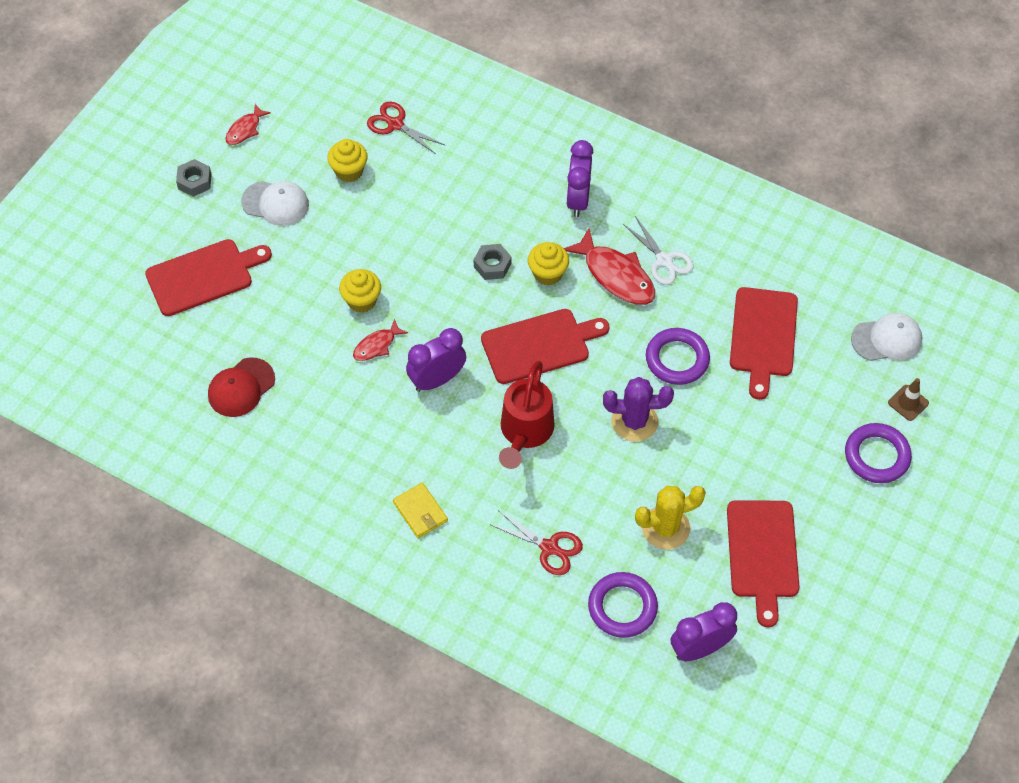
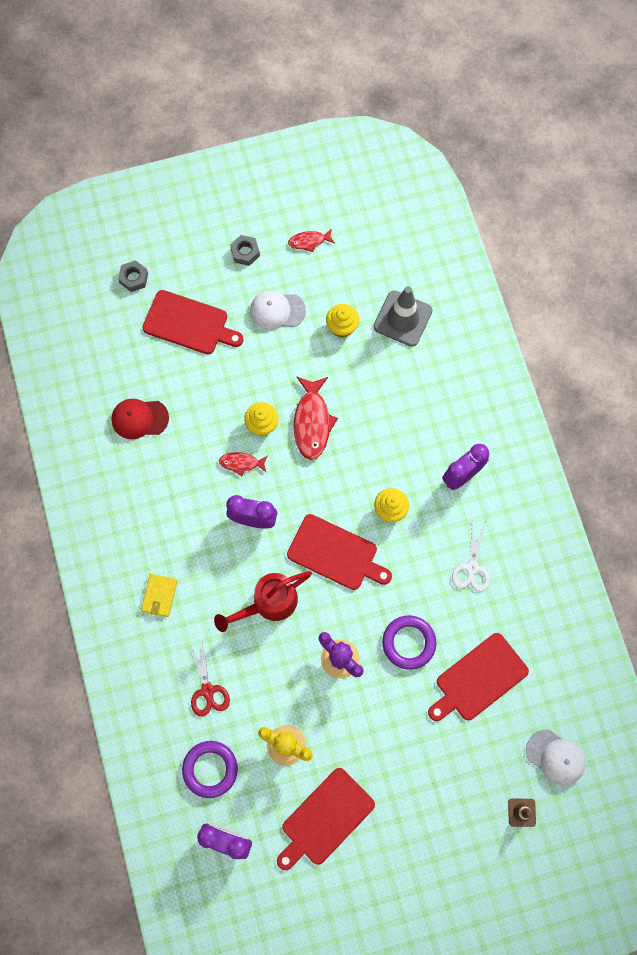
camera: 45 degrees right, 15 degrees up
(275, 203) = (277, 310): white cap -> white cap turned 120 degrees clockwise
(395, 124) = (402, 318): red scissors -> grey traffic cone
(492, 265) = (362, 472): grey nut -> grey nut (134, 278)
(615, 275) = (430, 550): red fish -> red fish (312, 422)
(877, 456) = (463, 827): purple ring -> none

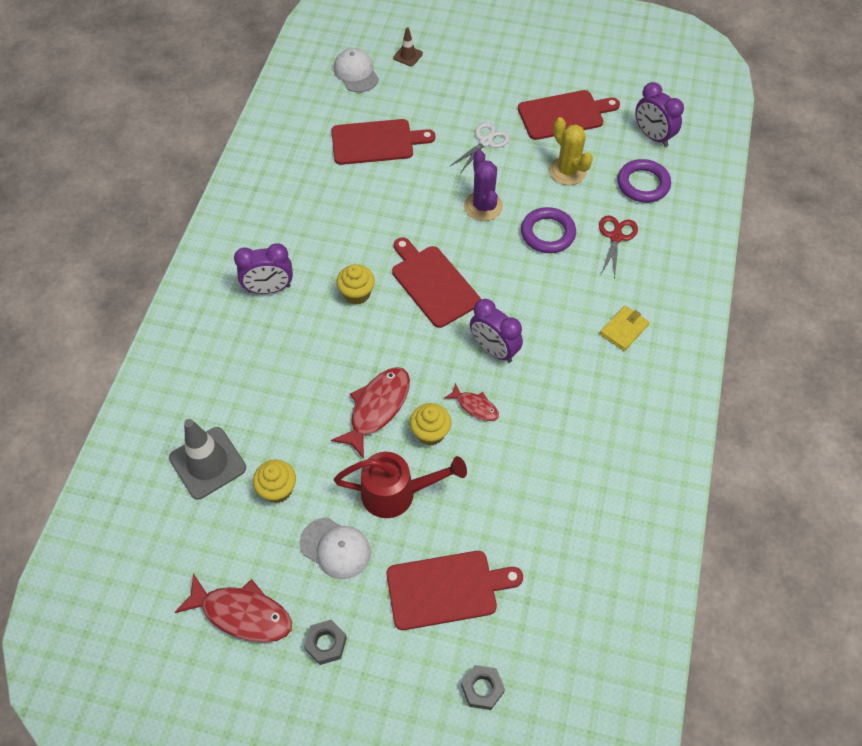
camera: 150 degrees left, 15 degrees down
(139, 418) = (561, 508): red cap -> none
(189, 324) = (446, 589): red cutting board -> red cutting board turned 120 degrees clockwise
(269, 603) = (521, 275): red watering can -> red watering can (396, 493)
(309, 241) = (242, 613): red fish -> red fish, size x1.82
(408, 643) = (415, 190): purple ring -> purple ring (548, 233)
(472, 568) = (319, 216): white scissors -> white scissors (485, 142)

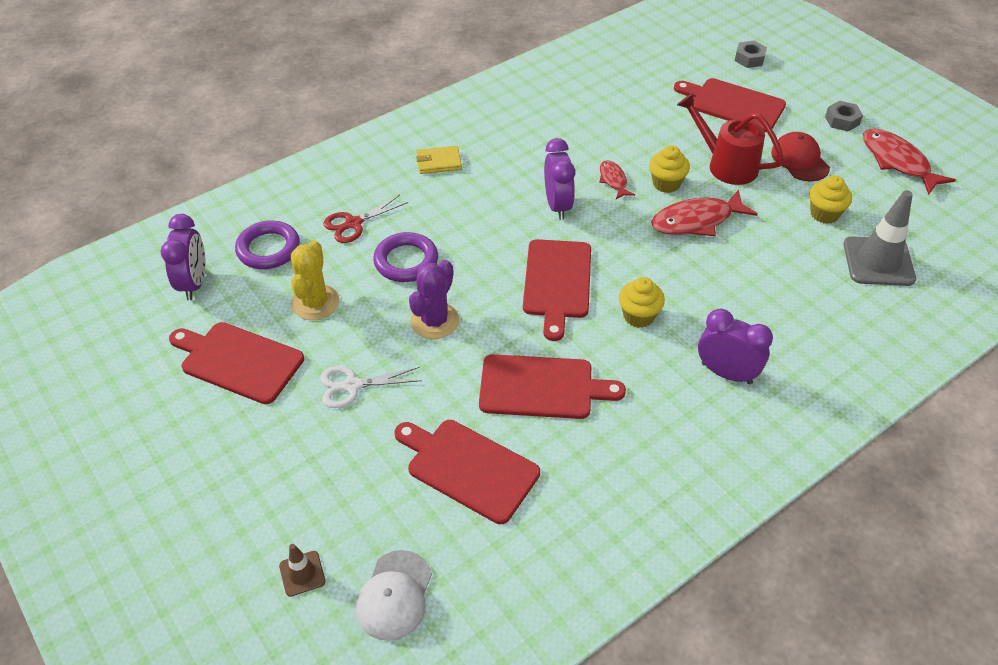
camera: 140 degrees left, 10 degrees down
(335, 548) = (800, 160): white cap -> red cap
(377, 207) = (541, 387): none -> red cutting board

